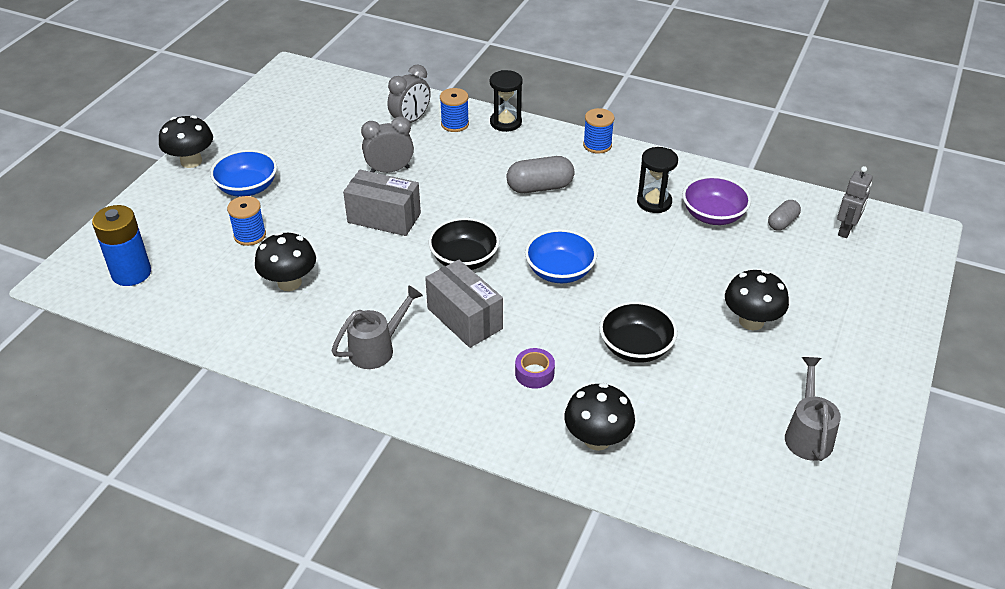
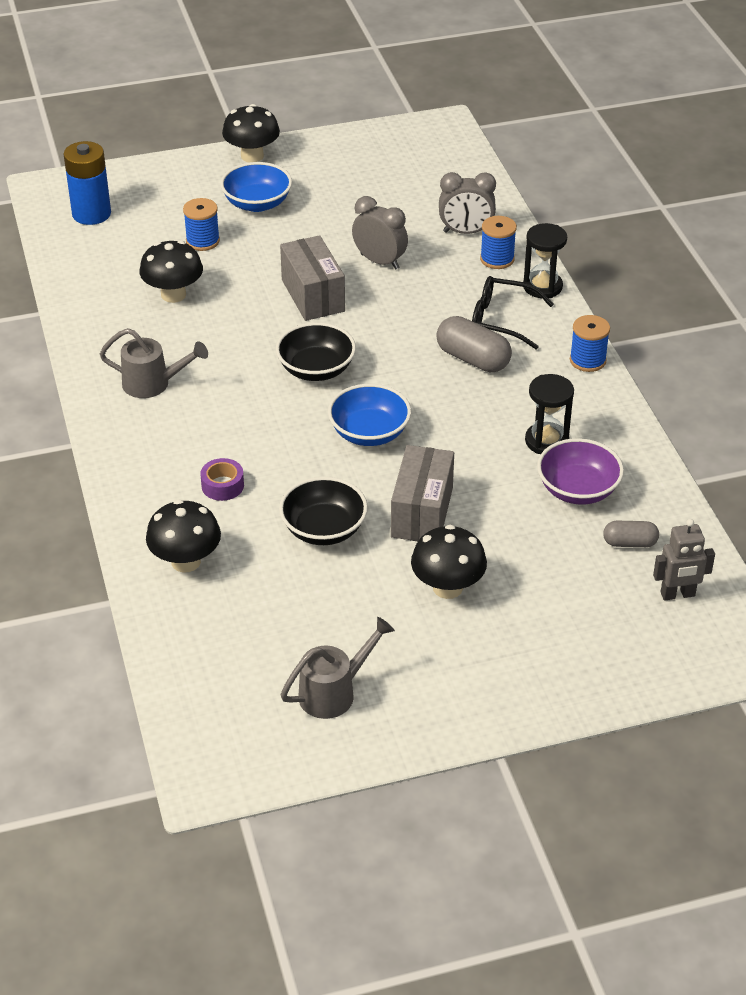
camera: 50 degrees right, 0 degrees up
(464, 318) = (243, 411): grey box -> grey box (422, 512)
(517, 155) = (502, 320): none -> black glasses

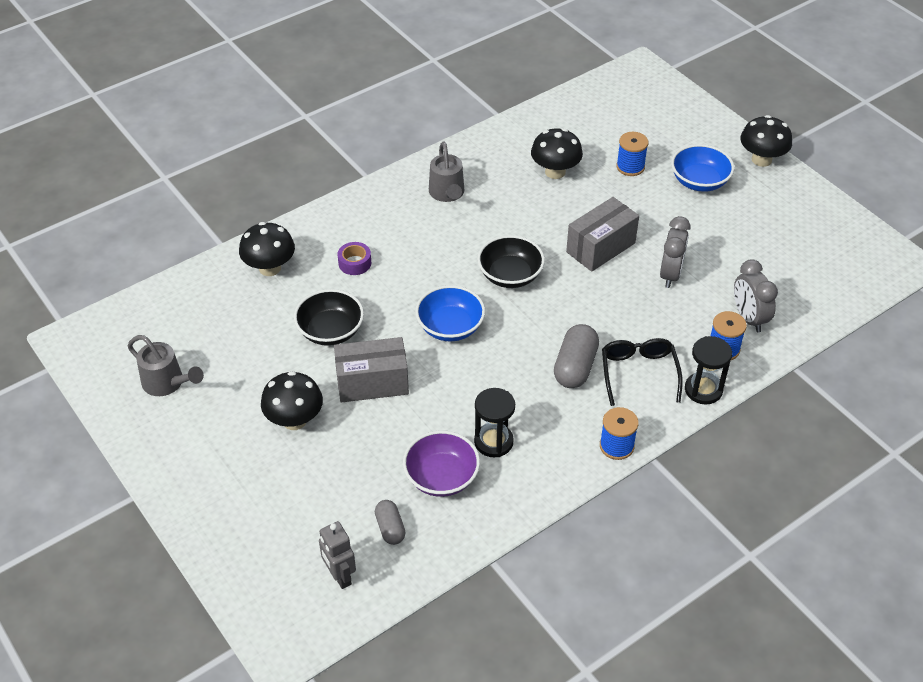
camera: 70 degrees right, 5 degrees up
(91, 214) = (625, 100): blue battery -> none

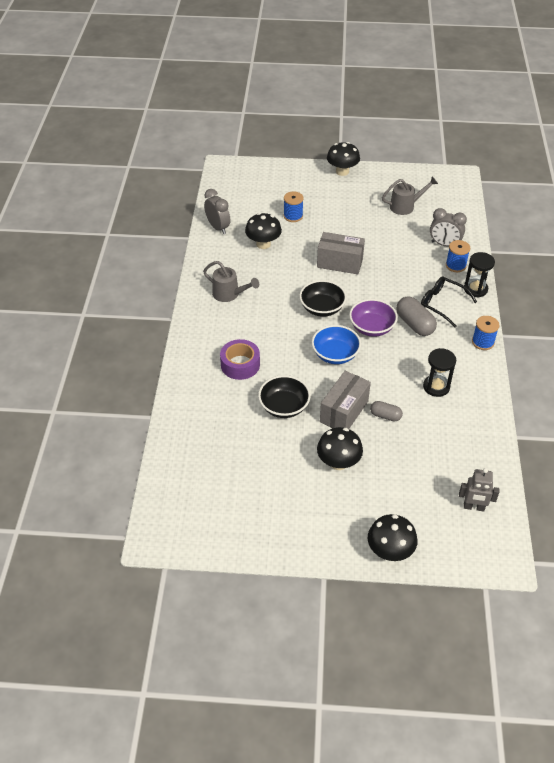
camera: 50 degrees left, 0 degrees up
(167, 383) = (246, 508): grey watering can -> grey watering can (405, 206)
(270, 268) = (200, 404): black mushroom -> black mushroom (390, 551)
(355, 263) = (240, 364): purple tape -> purple tape, size x1.59
(390, 528) = (458, 465): grey capsule -> grey capsule (385, 416)
(441, 477) = (441, 422): purple bowl -> purple bowl (372, 327)
(600, 247) = (340, 263): grey box -> grey box turned 75 degrees counterclockwise
(670, 274) = (386, 251): grey clock -> grey clock (218, 227)
(699, 181) = (333, 200): blue bowl -> none

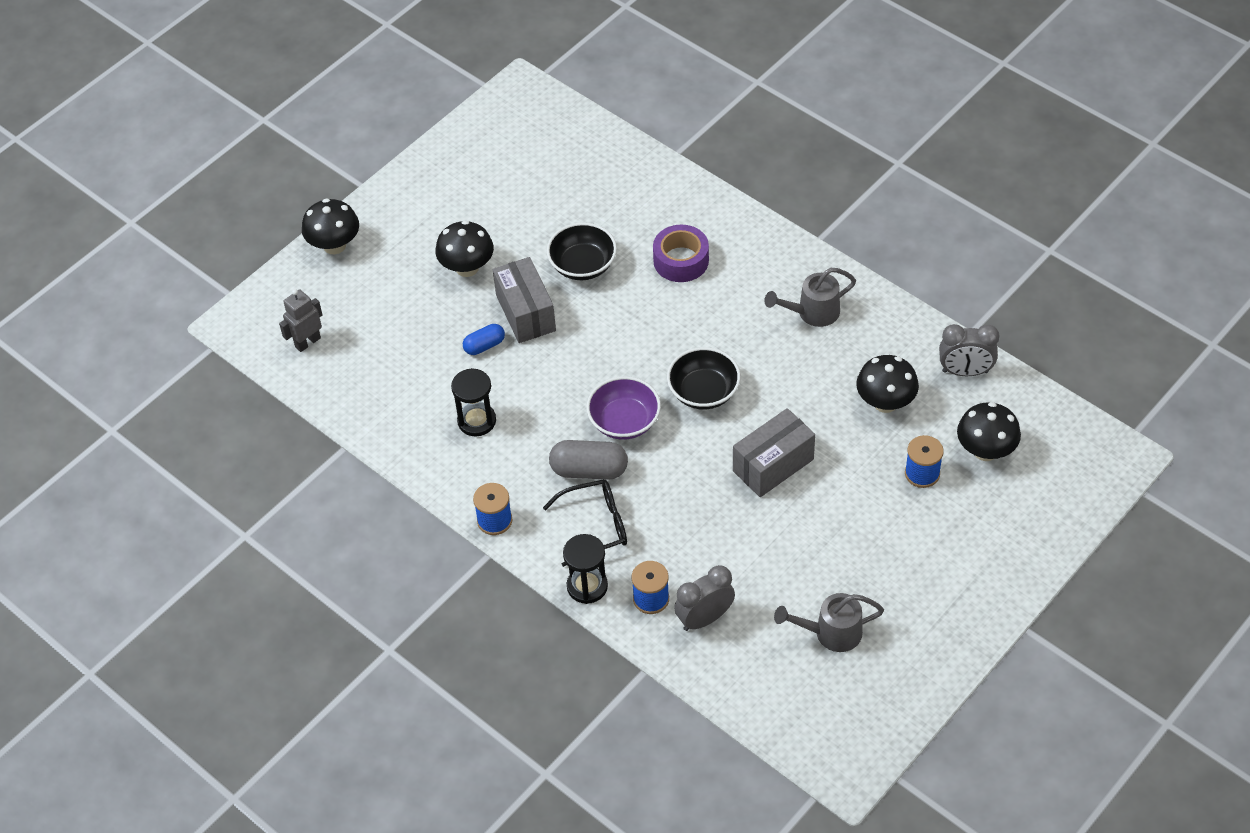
camera: 130 degrees right, 5 degrees up
(335, 354) = (615, 357): blue bowl -> none
(342, 171) = (988, 608): black mushroom -> black mushroom (985, 450)
(385, 416) = (484, 346): grey capsule -> blue capsule
(405, 206) = (831, 633): grey watering can -> grey watering can turned 60 degrees clockwise

